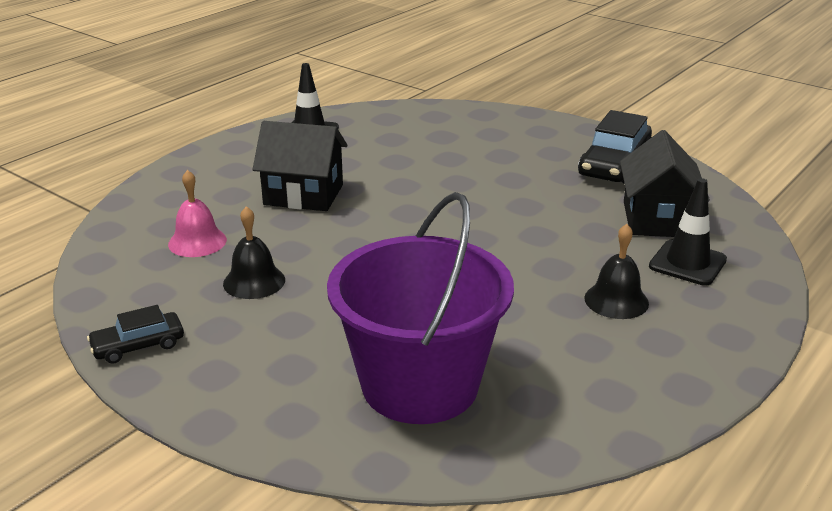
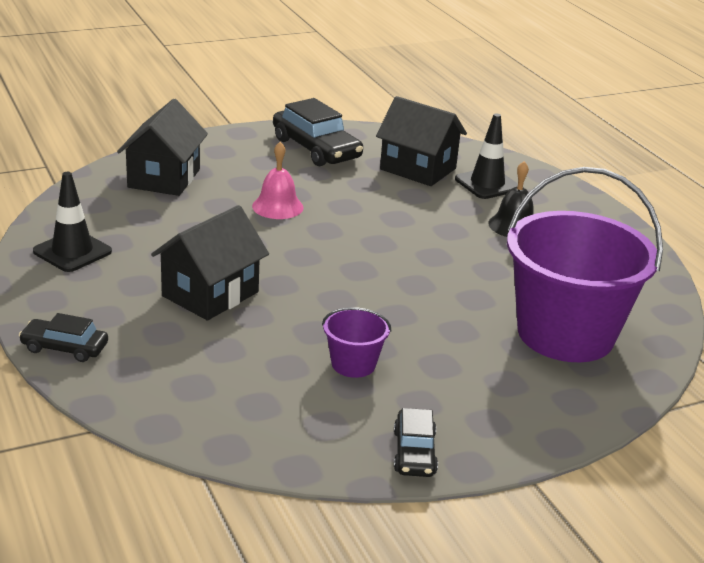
camera: 65 degrees left, 0 degrees up
(181, 170) = (65, 348): none -> black car
(197, 242) = (246, 376): pink bell -> pink bell (277, 206)
(254, 281) = (353, 364): black bell -> purple bucket
(462, 127) = (164, 178): none -> black house

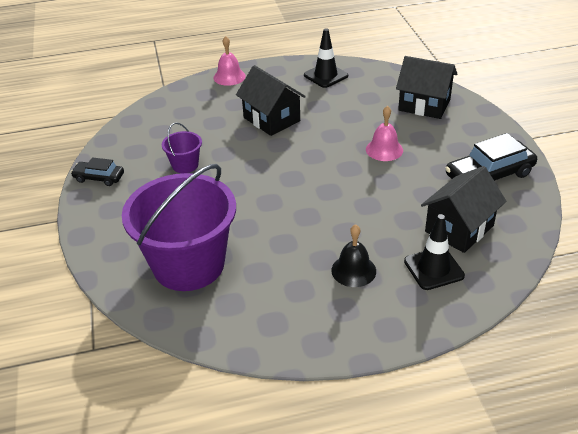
camera: 105 degrees right, 10 degrees up
(65, 348) = (229, 77): black car -> pink bell

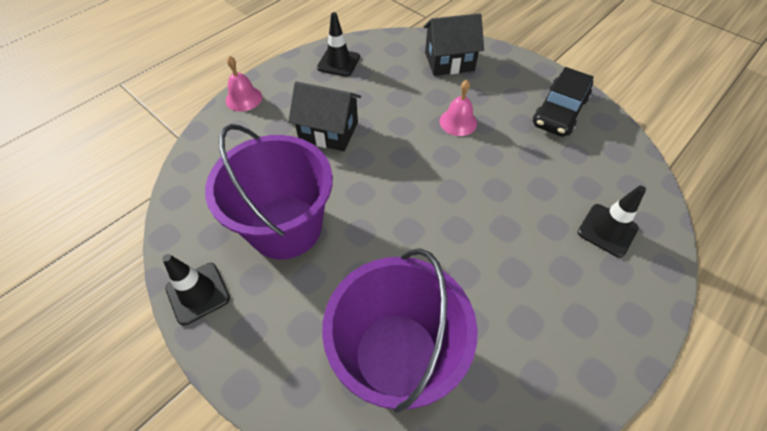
camera: 35 degrees left, 15 degrees up
(99, 178) = (198, 293): black car -> black traffic cone
(185, 165) = (285, 227): purple bucket -> purple bucket, size x2.32
(353, 270) = (550, 270): black bell -> none
(459, 228) = (587, 177): black house -> none

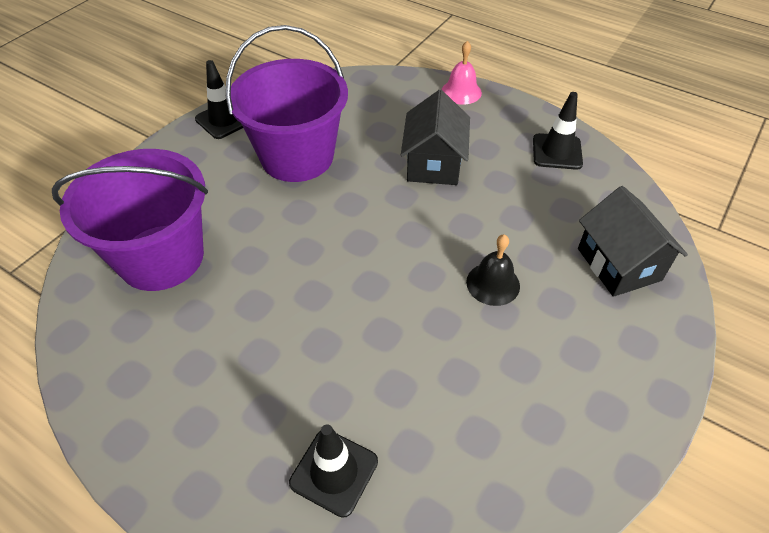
camera: 80 degrees right, 5 degrees down
(458, 122) = (493, 283): pink bell -> black bell
(559, 111) = (566, 417): black car -> none

